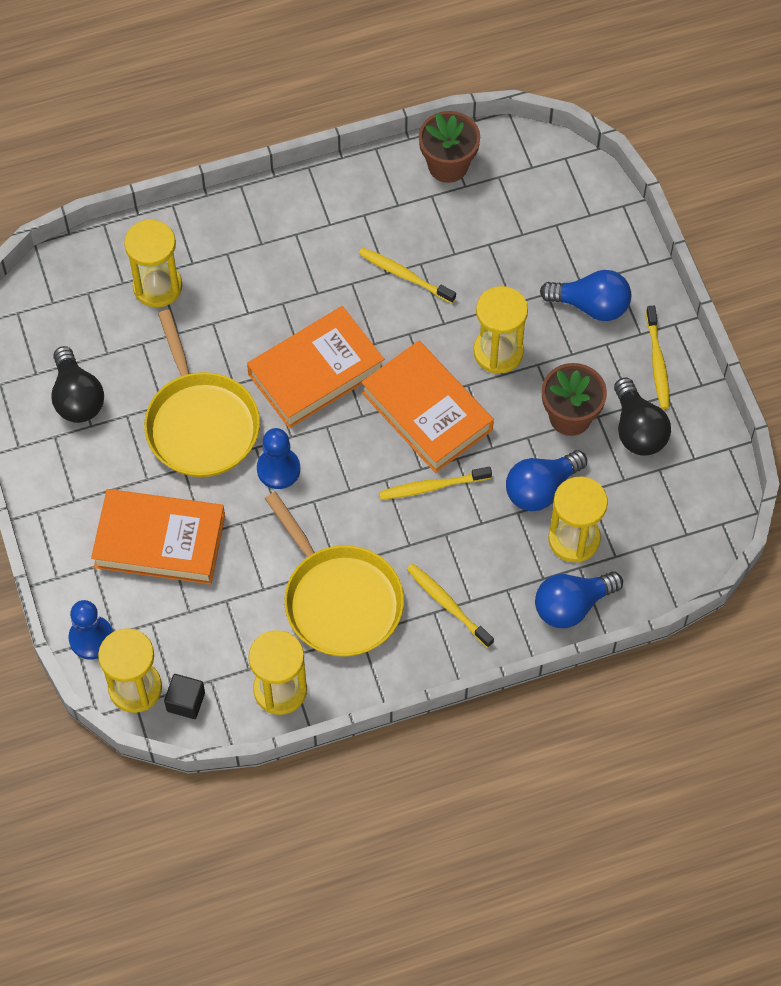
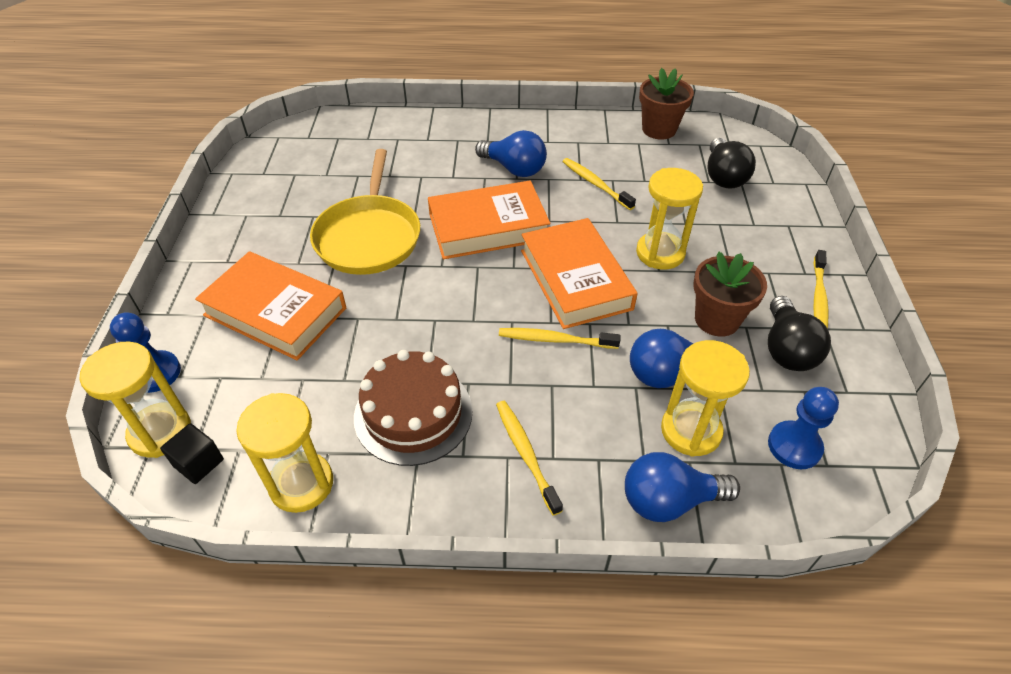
camera: 20 degrees right, 15 degrees down
(77, 397) = (282, 195): black light bulb -> black light bulb (723, 176)
(157, 286) = (392, 146): yellow hourglass -> none
(278, 469) = (416, 286): blue pawn -> blue pawn (794, 446)
(339, 600) = (413, 413): yellow pan -> brown cake
(591, 305) = (760, 241): blue light bulb -> blue light bulb (514, 169)

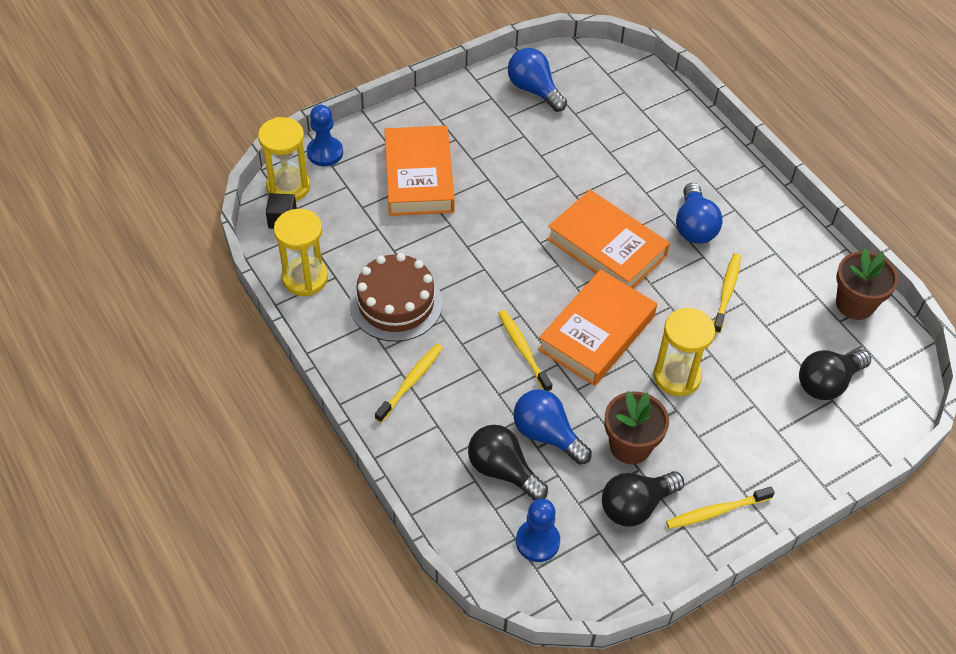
camera: 55 degrees right, 5 degrees up
(369, 237) = (531, 182): yellow pan -> none
(669, 500) = (434, 480): blue light bulb -> blue light bulb (534, 90)
(691, 430) = (503, 470): yellow hourglass -> black light bulb

